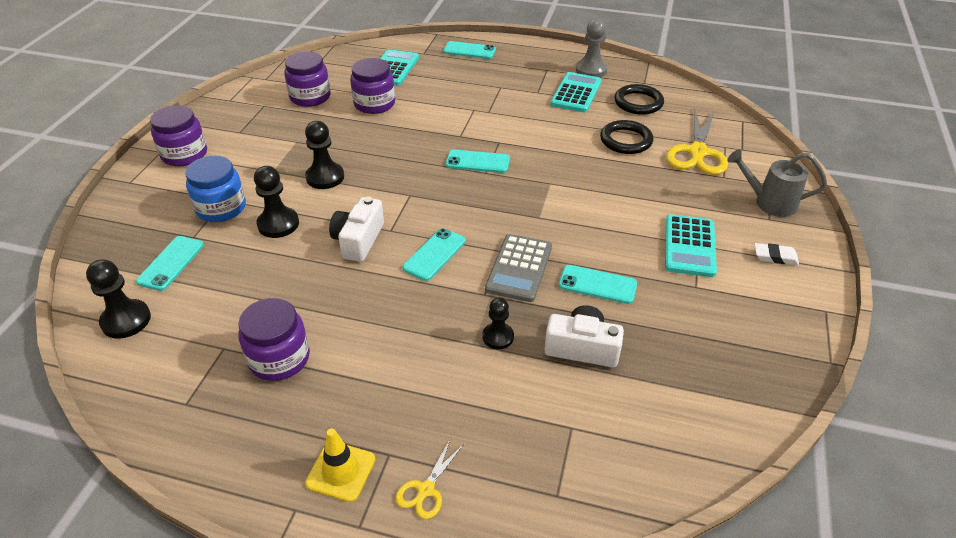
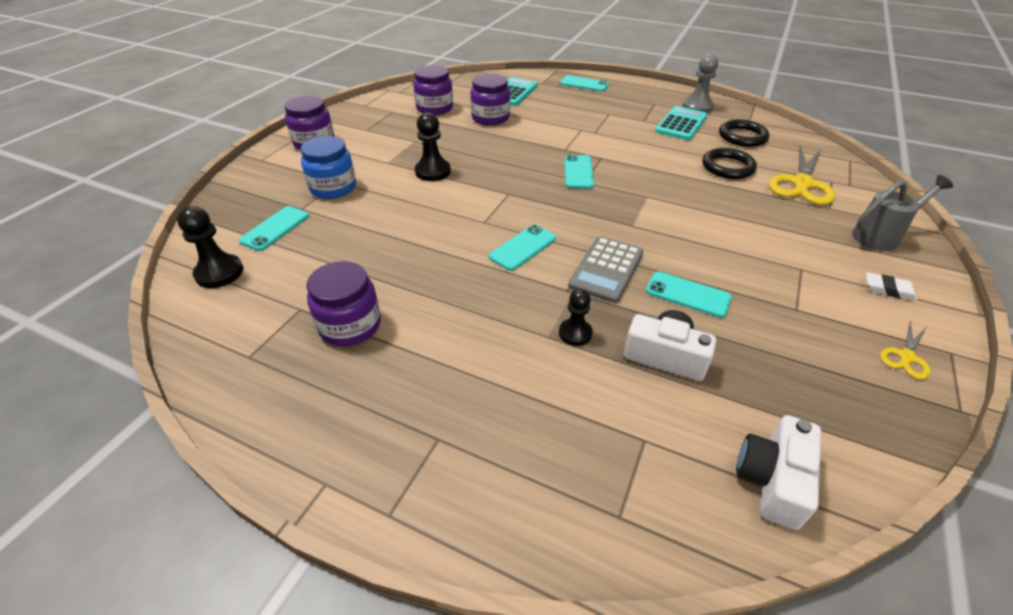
camera: 10 degrees right, 0 degrees up
(278, 224) = (380, 206): black pawn -> none
(341, 471) = (383, 449): yellow traffic cone -> none
(358, 240) = (452, 227): white camera -> white camera (773, 480)
(426, 489) = (470, 485): yellow scissors -> yellow scissors (906, 357)
(477, 162) = (578, 172): turquoise phone -> turquoise phone turned 75 degrees clockwise
(689, 246) = (791, 268): turquoise calculator -> none
(769, 202) = (880, 236): grey watering can -> grey watering can turned 135 degrees clockwise

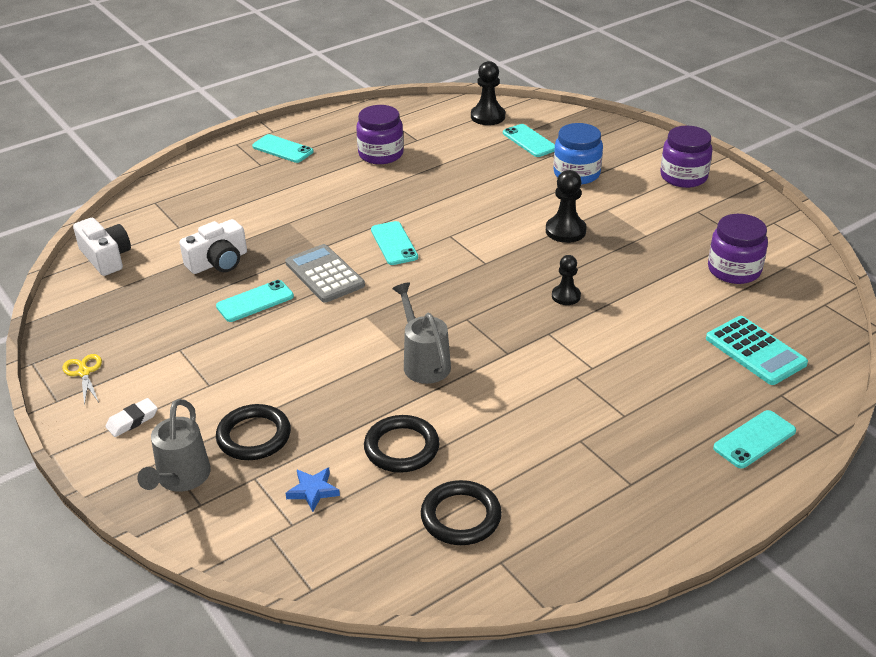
camera: 120 degrees right, 5 degrees down
(490, 118) = (676, 305): purple jar -> none
(575, 333) = (279, 234): black pawn -> black pawn (566, 296)
(578, 172) = (489, 322): turquoise phone -> turquoise phone (282, 149)
(649, 183) = (424, 362): none -> grey watering can
(681, 124) = (543, 473): turquoise calculator -> none
(697, 107) = (588, 529): grey pawn -> none
(802, 183) = (313, 491): yellow scissors -> blue star
(805, 223) = (254, 436): none -> black ring

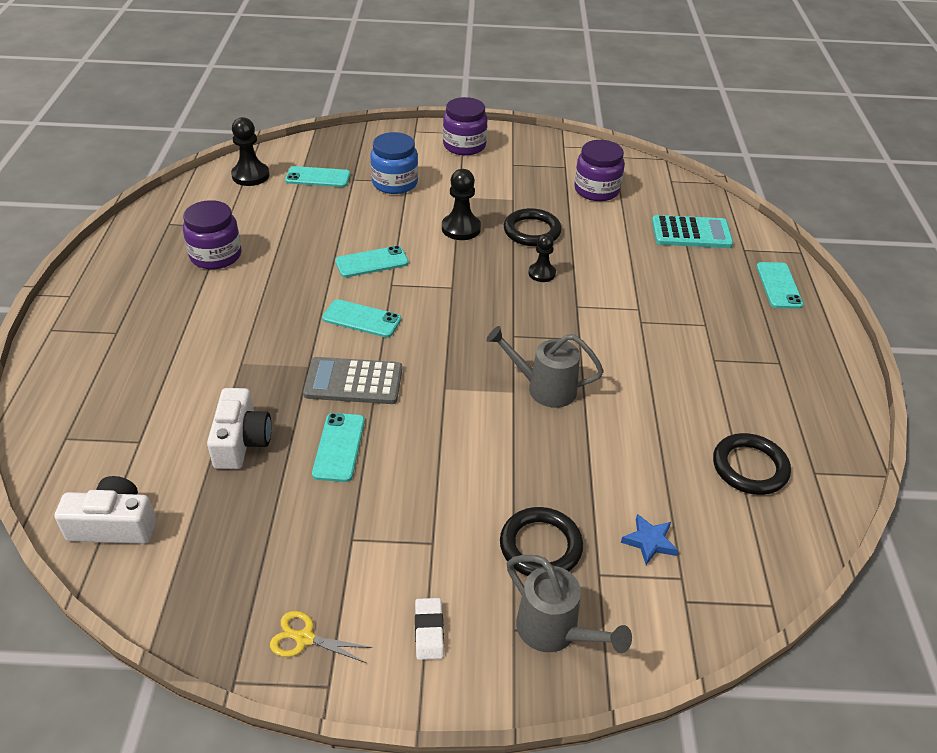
camera: 55 degrees left, 5 degrees up
(282, 149) = (112, 305): turquoise phone -> turquoise phone (372, 262)
(401, 448) = (640, 458): black ring -> black ring (532, 231)

